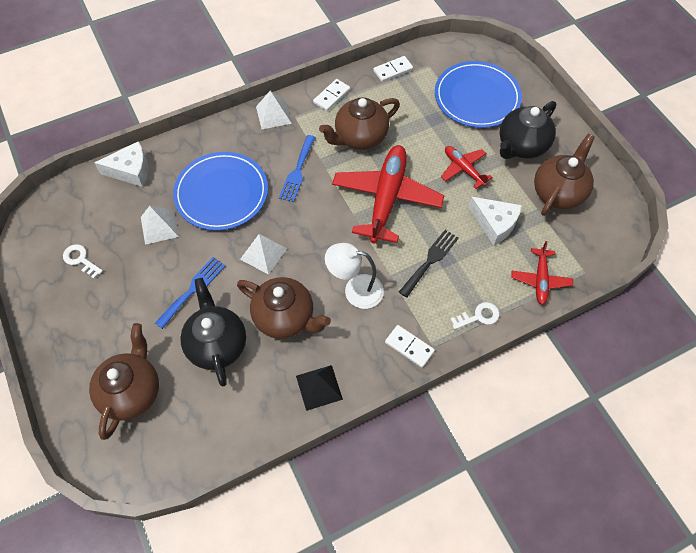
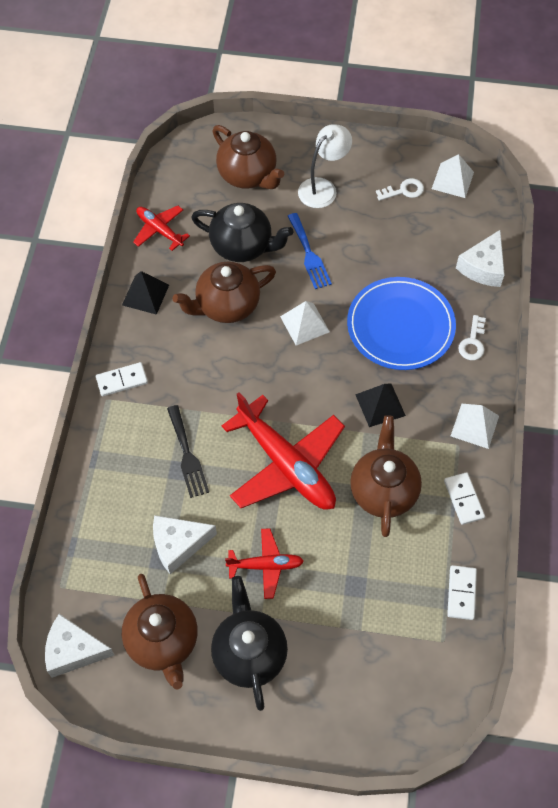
camera: 125 degrees right, 0 degrees up
(159, 226) = (397, 260): white pyramid -> white pyramid (452, 180)
(297, 171) = (380, 405): blue fork -> black pyramid
(355, 290) = (209, 373): white lamp -> white lamp (323, 188)
(477, 97) = (354, 660): blue plate -> none
(478, 316) = (101, 455): white key -> white key (472, 342)
(540, 280) = (88, 538): red plane -> red plane (159, 230)
(611, 235) = (73, 650): none -> white cheese

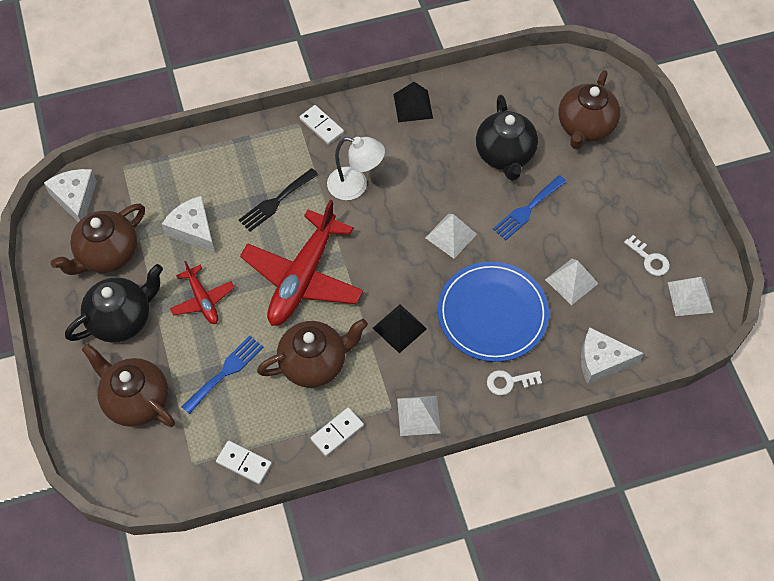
camera: 65 degrees right, 0 degrees up
(159, 230) = (484, 87): red plane -> none
(226, 306) = (436, 169): brown teapot -> brown teapot (136, 400)
(323, 188) = (609, 191): white lamp -> white lamp (355, 186)
(356, 574) = (225, 372): none -> blue fork
(397, 254) = (571, 281): none -> white pyramid
(461, 593) = (244, 463): white domino -> white domino turned 45 degrees clockwise

